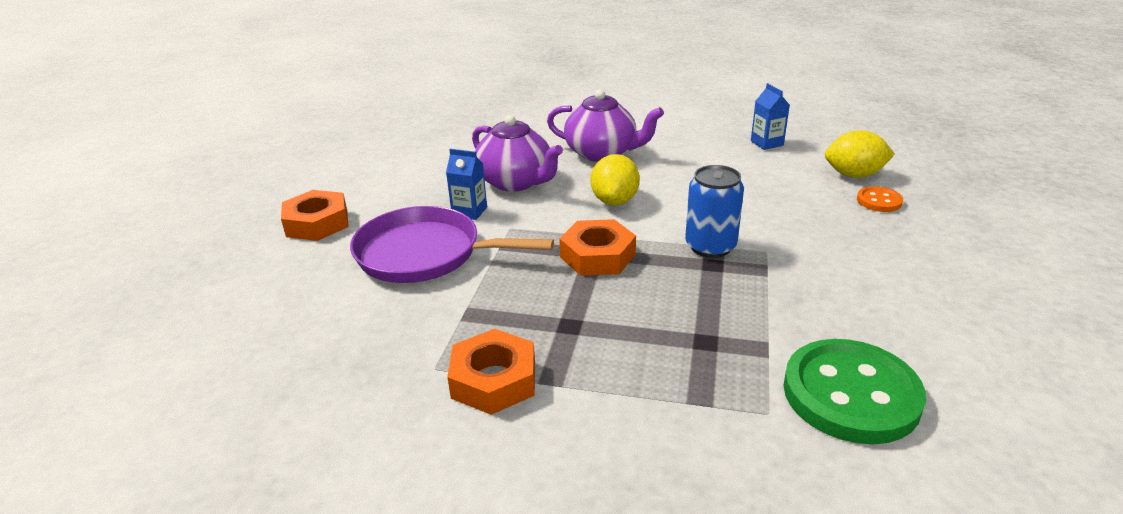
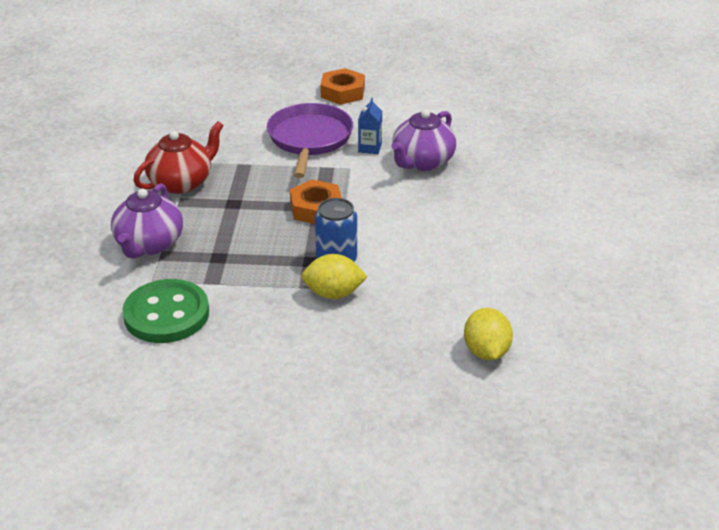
camera: 80 degrees right, 5 degrees up
(494, 380) = (181, 182): orange nut -> red teapot
(602, 153) = (489, 200): purple teapot -> purple teapot (149, 244)
(614, 201) = (400, 211): yellow lemon -> yellow lemon (333, 294)
(767, 143) = (545, 298): blue carton -> none
(879, 201) = (433, 361): orange button -> none

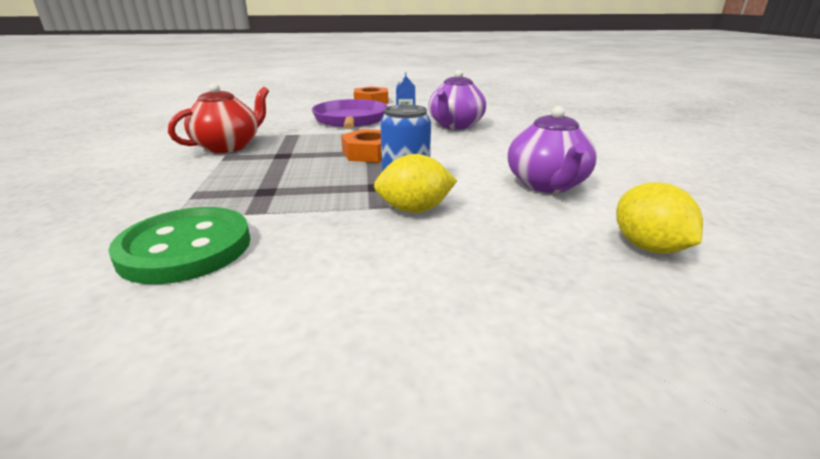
camera: 10 degrees left, 10 degrees down
(149, 244) = (180, 187): purple teapot -> purple teapot (547, 185)

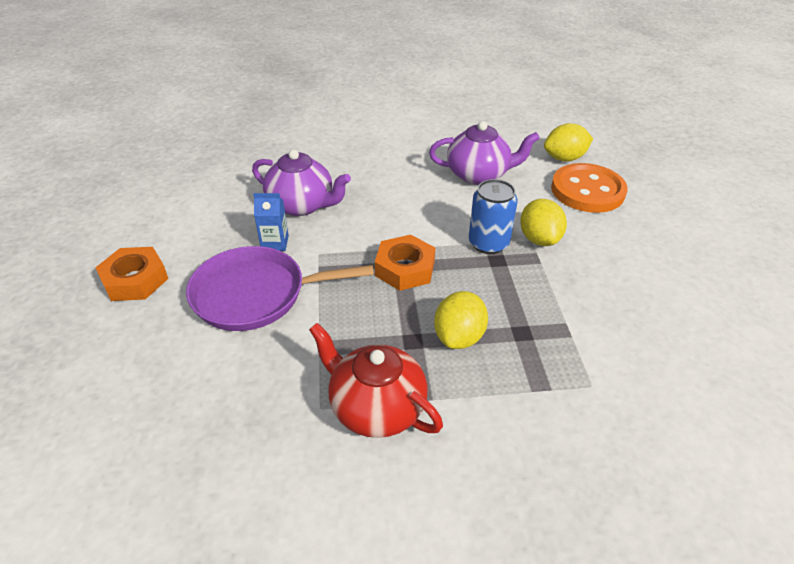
camera: 90 degrees left, 15 degrees up
(186, 248) = (639, 355): green button -> none
(276, 168) = (459, 337): none -> yellow lemon
(551, 257) = (587, 191): none -> orange button

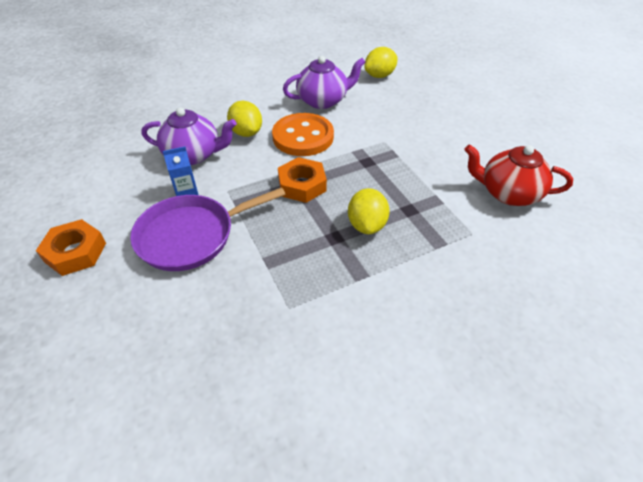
camera: 20 degrees left, 5 degrees up
(375, 407) = (331, 294): red teapot -> red teapot (508, 193)
(488, 243) = (355, 151): blue can -> none
(539, 239) = (389, 139): yellow lemon -> yellow lemon (246, 132)
(587, 191) = (406, 96): orange button -> orange button (303, 137)

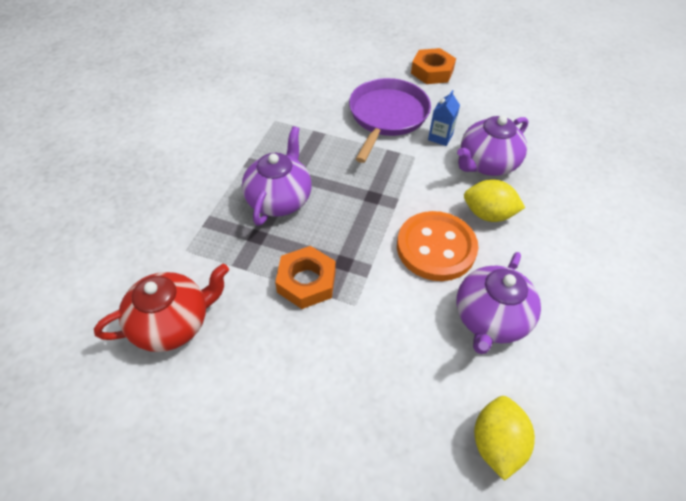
camera: 135 degrees right, 5 degrees up
(302, 185) = (368, 198): orange nut -> orange nut (306, 282)
(367, 225) = (279, 199): yellow lemon -> purple teapot

